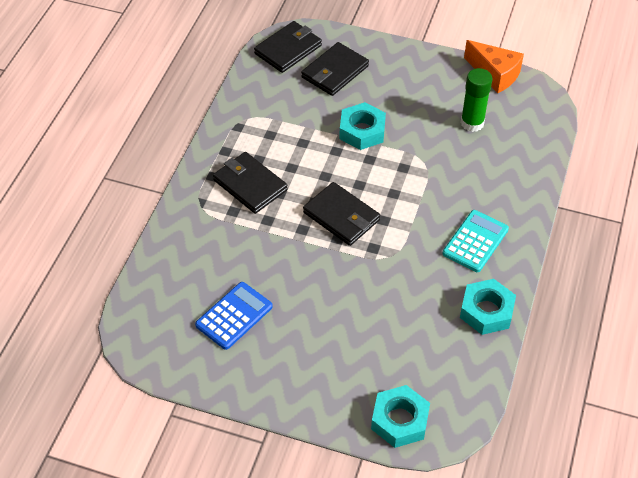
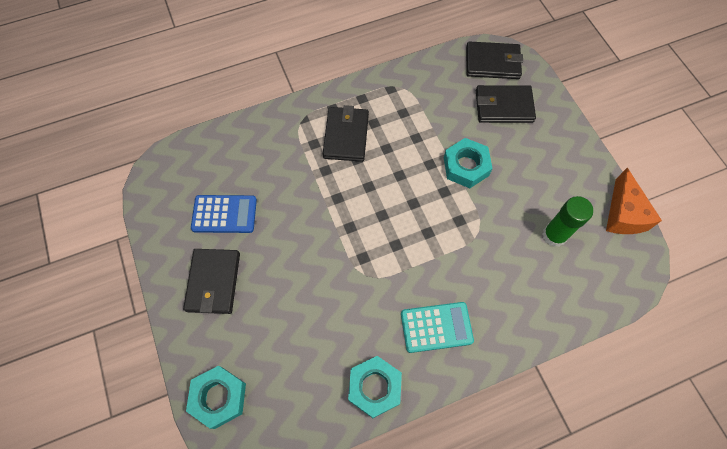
camera: 50 degrees right, 15 degrees up
(341, 216) = (372, 214): black wallet -> black wallet (213, 282)

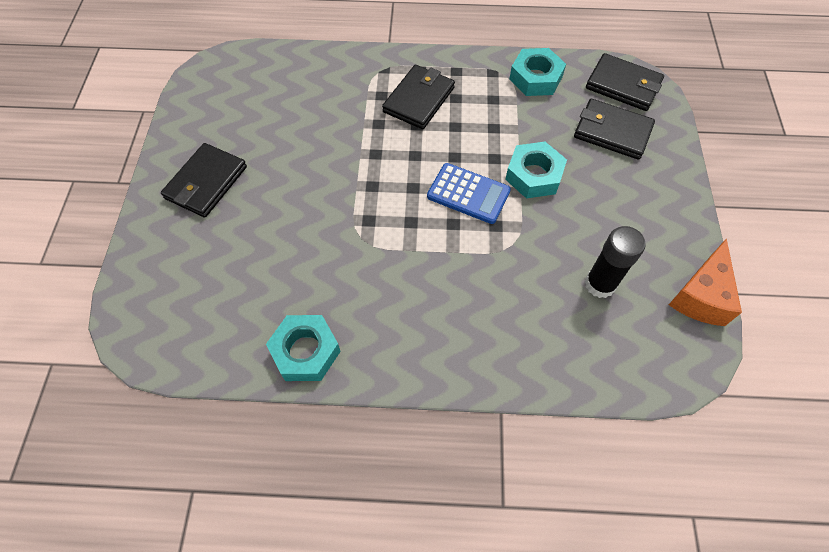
camera: 25 degrees right, 5 degrees down
(219, 397) = (146, 290): turquoise nut -> turquoise nut (535, 78)
(224, 214) = (254, 126): blue calculator -> blue calculator (468, 194)
(436, 327) = (407, 321): turquoise calculator -> none
(554, 235) = (600, 284): green glue stick -> black glue stick

